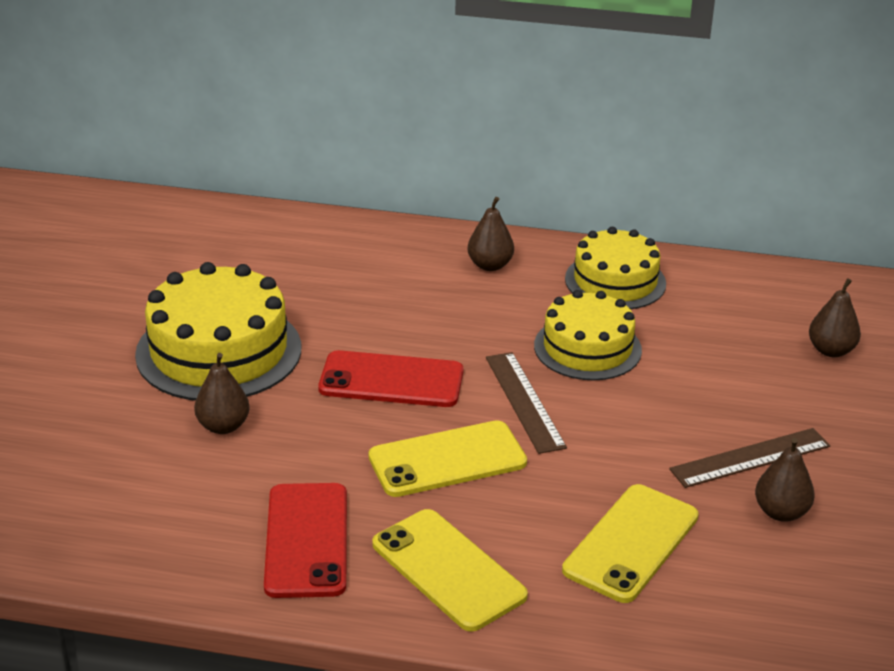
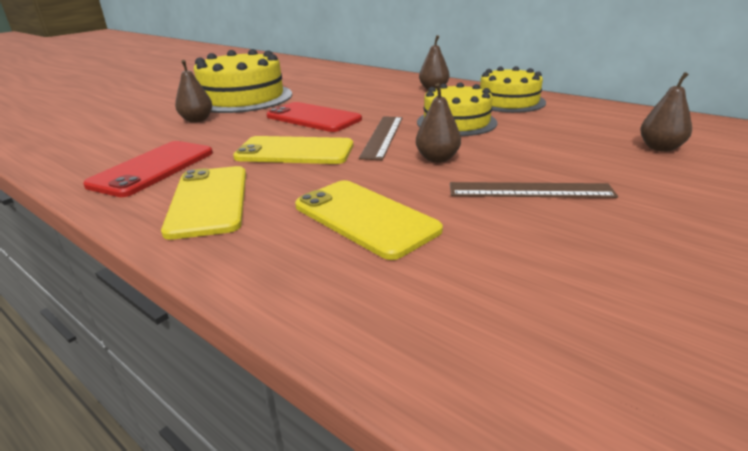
camera: 30 degrees right, 5 degrees down
(631, 543) = (365, 218): yellow phone -> yellow phone turned 75 degrees clockwise
(781, 512) = (528, 229): brown pear -> brown pear (437, 159)

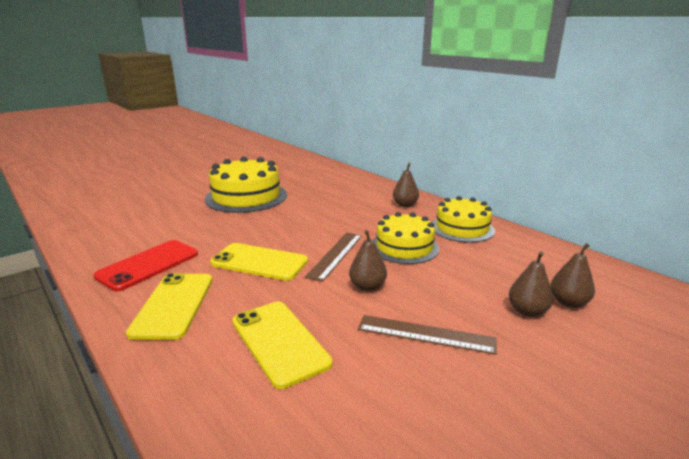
camera: 10 degrees right, 5 degrees down
(197, 120) = (201, 217): brown pear -> brown pear (527, 311)
(313, 118) = (290, 226): red phone -> none

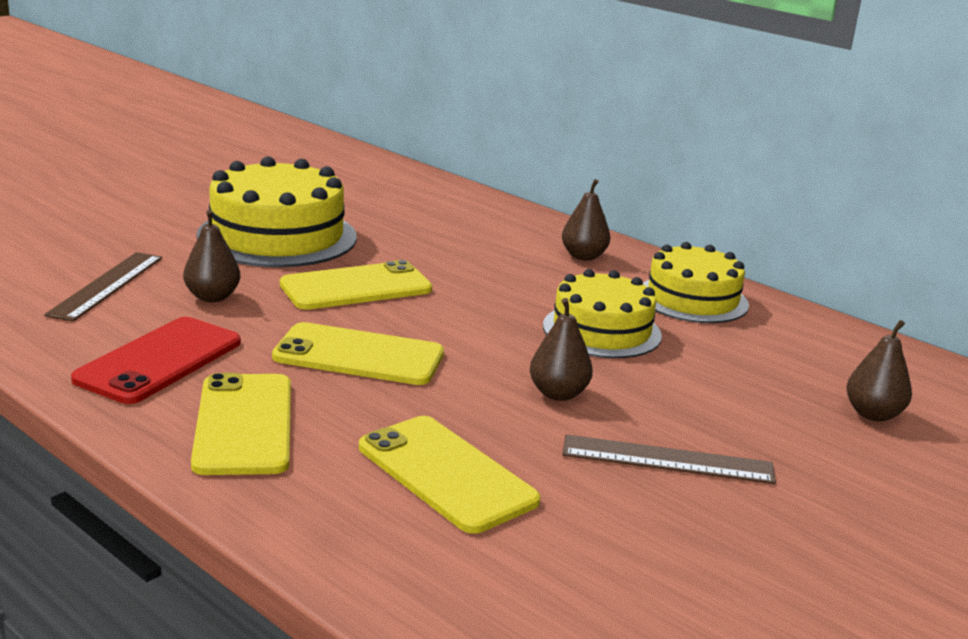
camera: 10 degrees left, 0 degrees up
(275, 223) = (356, 287): none -> yellow phone
(335, 255) = (487, 344): brown ruler -> brown ruler (106, 285)
(527, 311) = (813, 427): brown pear -> brown pear (212, 297)

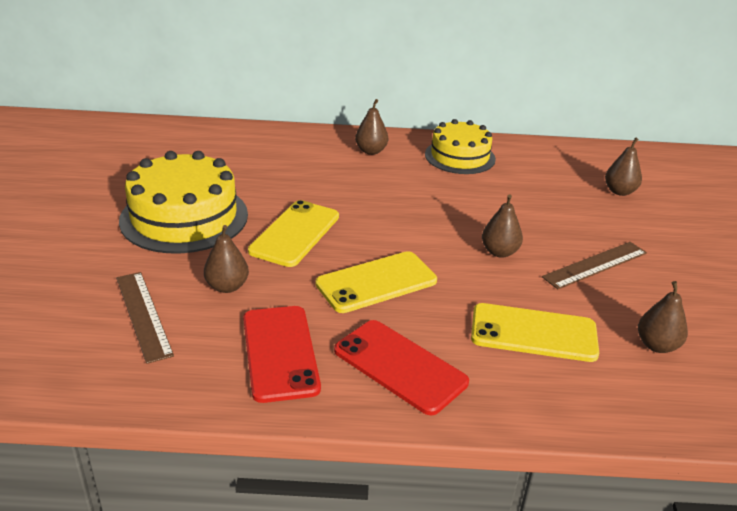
camera: 40 degrees left, 10 degrees up
(244, 424) = (399, 366): yellow phone -> red phone
(587, 565) = (657, 345): none -> brown pear
(602, 330) = (455, 199): yellow cake -> none

